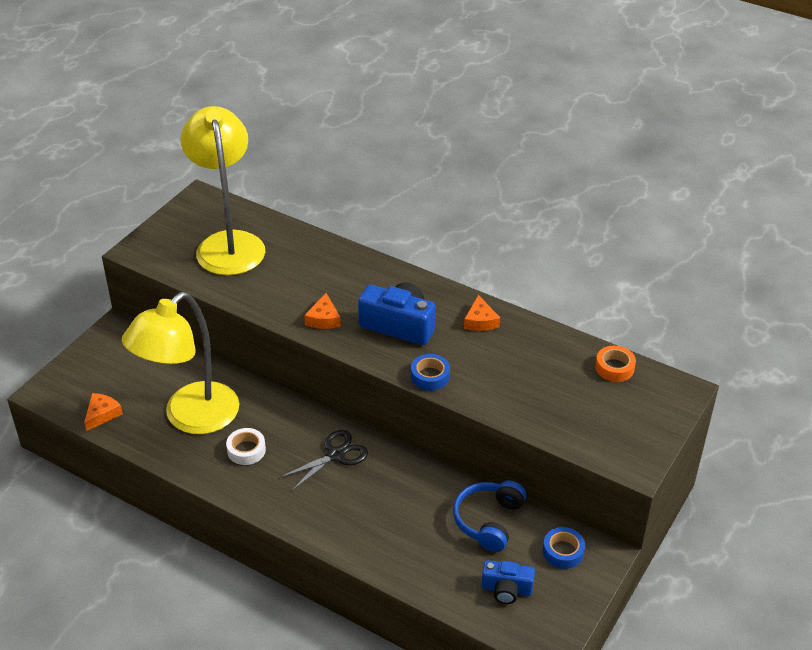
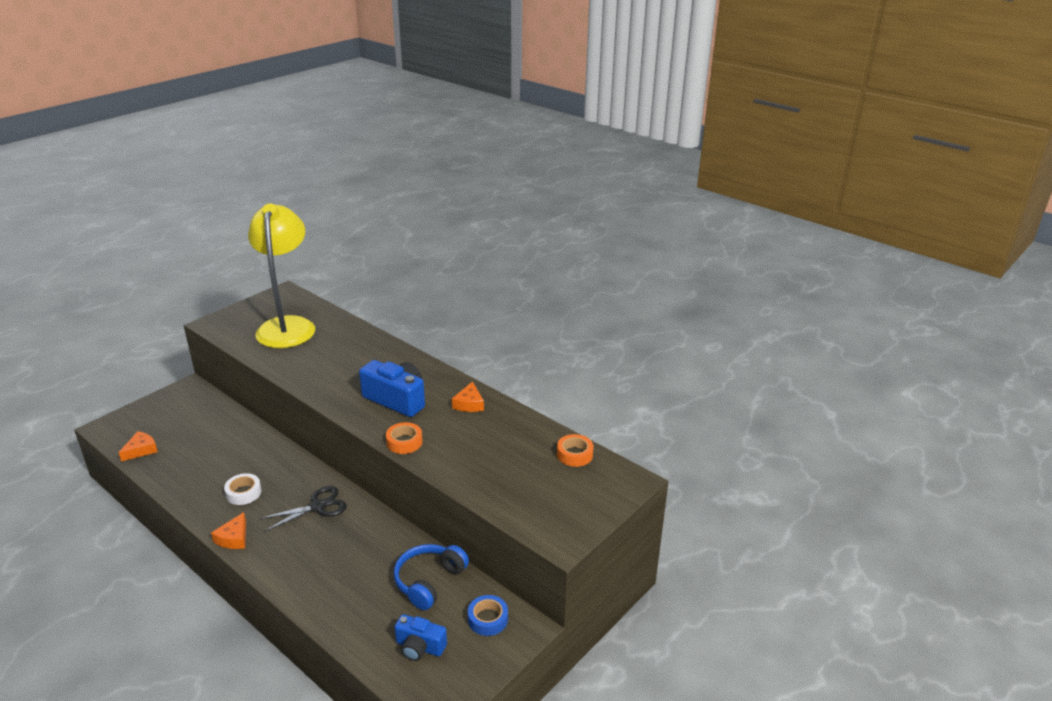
camera: 10 degrees right, 10 degrees down
(190, 418) = (211, 461): yellow lamp -> none
(323, 319) = (335, 388): orange cheese -> orange cheese (234, 538)
(430, 376) = (404, 442): blue tape -> orange tape

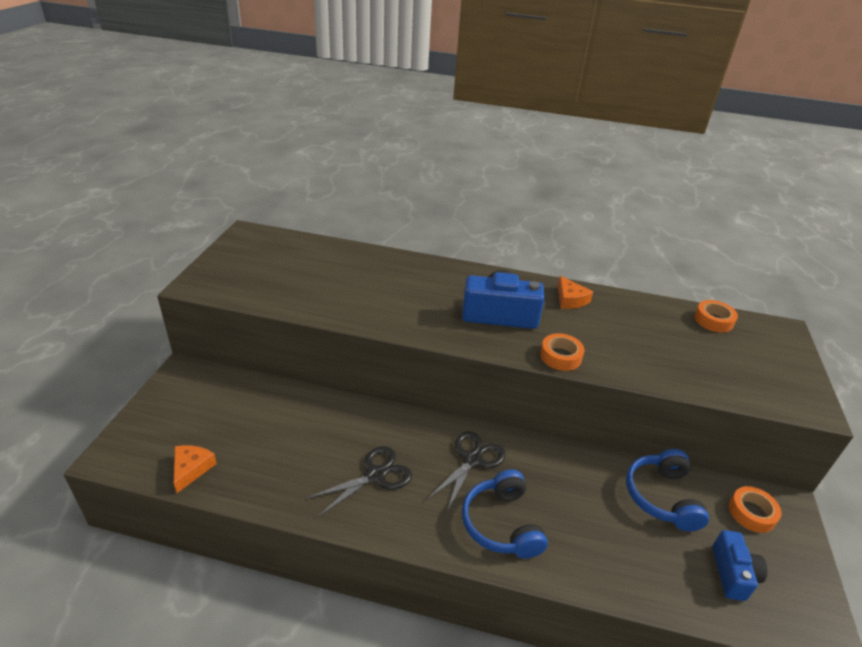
camera: 30 degrees left, 5 degrees up
(234, 538) = (419, 535): orange cheese -> none
(243, 493) = (375, 475): white tape -> black scissors
(287, 326) = (292, 267): yellow lamp -> none
(293, 552) = (501, 524): none -> blue headphones
(419, 647) = (733, 574): blue camera -> blue camera turned 75 degrees counterclockwise
(488, 619) = (751, 513): blue tape -> orange tape

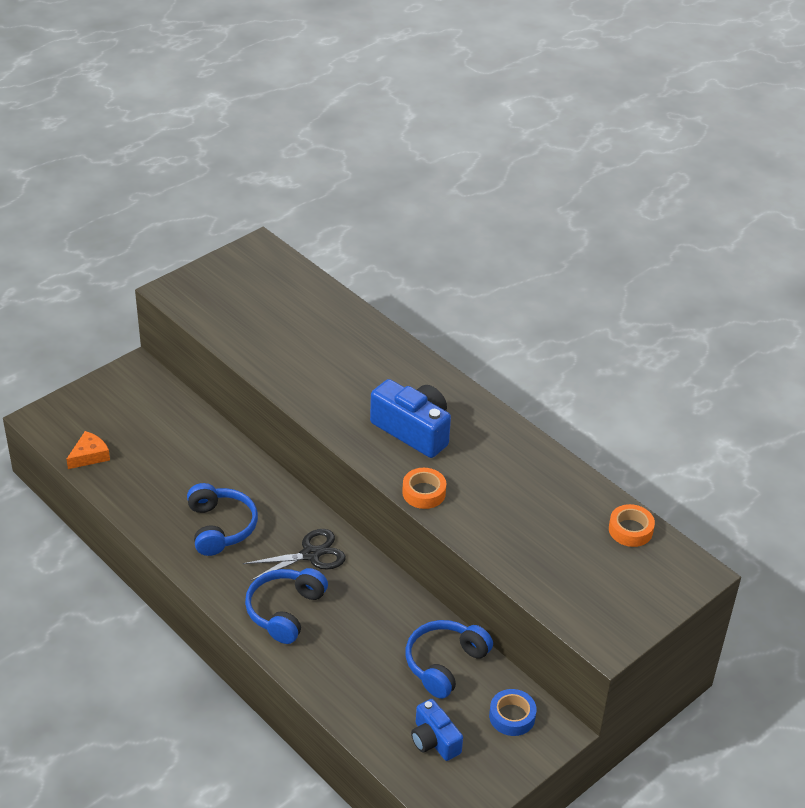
camera: 35 degrees right, 5 degrees up
(375, 475) = (220, 527): black scissors -> blue headphones
(570, 299) = (503, 445): orange cheese -> none
(733, 574) = (434, 740): blue camera -> blue camera turned 105 degrees clockwise
(751, 513) = (512, 716): orange tape -> blue tape

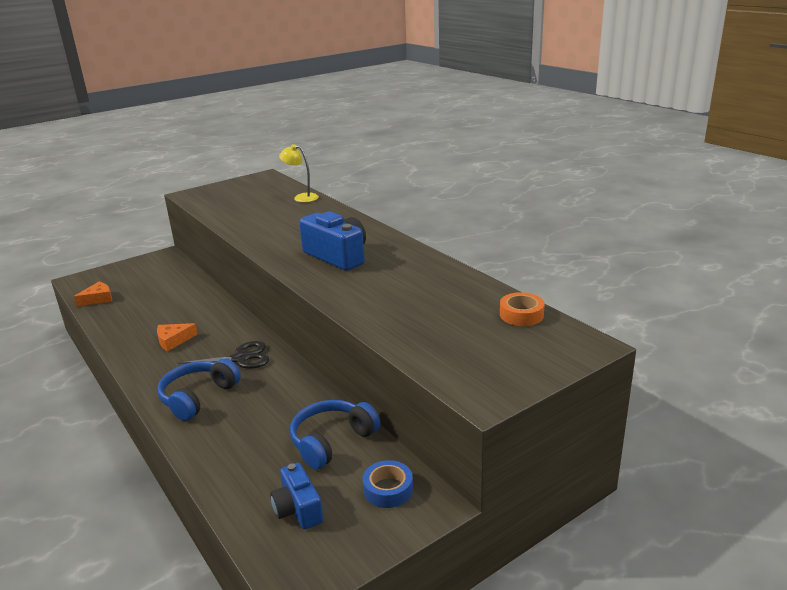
camera: 10 degrees right, 15 degrees down
(220, 527) = (173, 340): blue headphones -> orange cheese
(329, 303) = (301, 197): none -> yellow lamp
(424, 493) = (331, 291): orange tape -> none

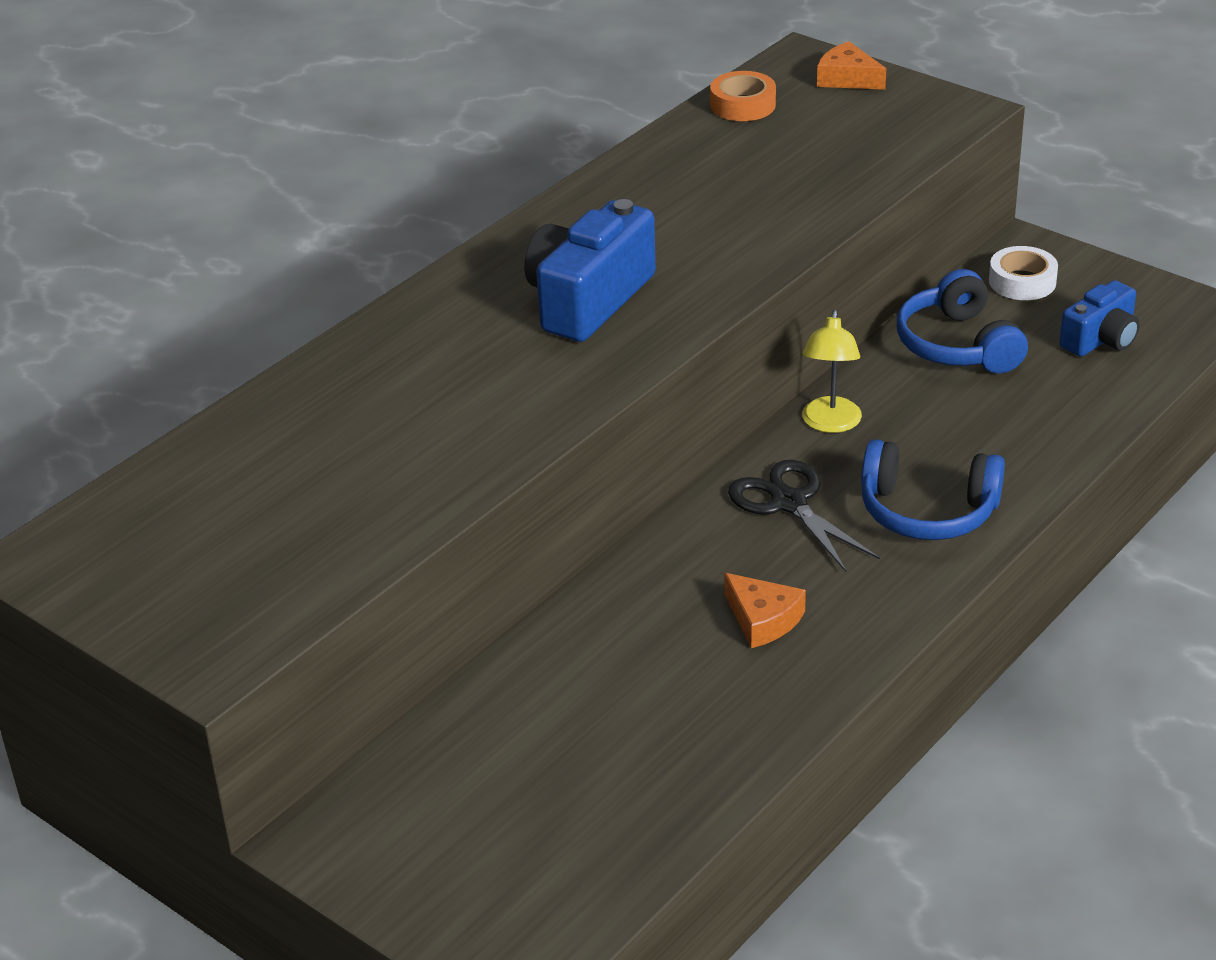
camera: 105 degrees left, 10 degrees up
(98, 299) = (619, 850): orange cheese -> orange cheese (847, 78)
(301, 197) = (239, 435): yellow lamp -> yellow lamp (830, 424)
(332, 441) = (957, 345): blue headphones -> blue headphones turned 45 degrees clockwise
(388, 489) = (1022, 282): blue tape -> white tape

